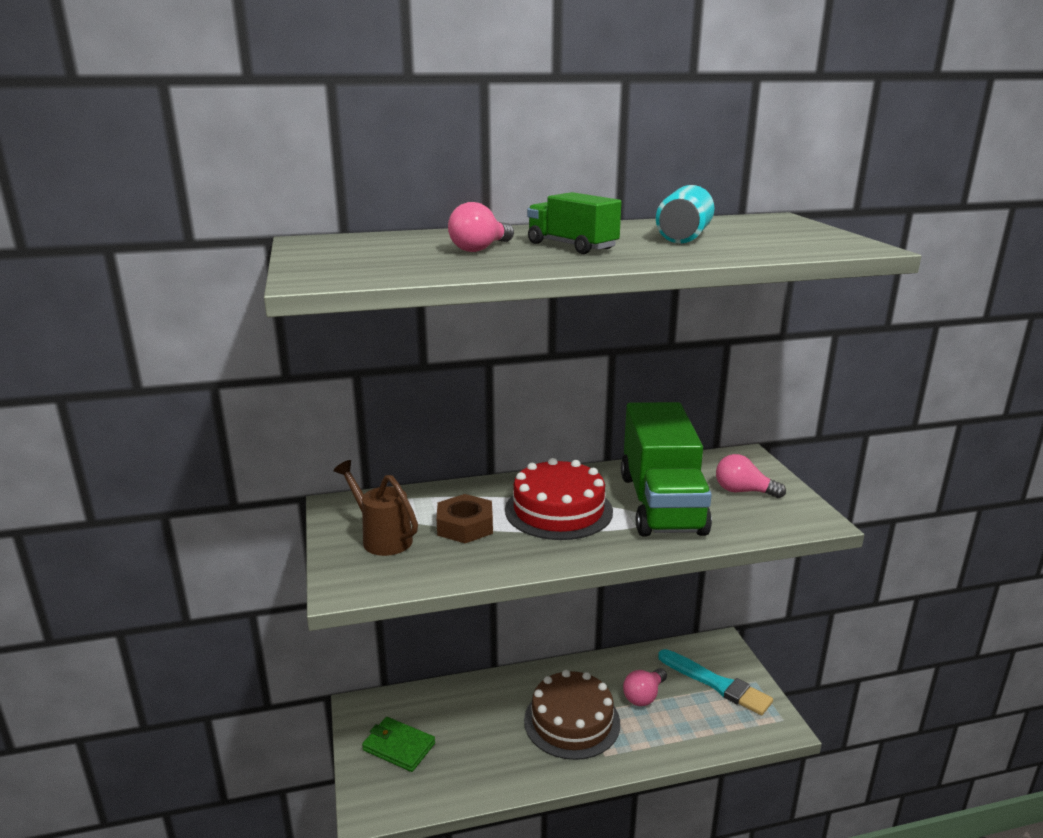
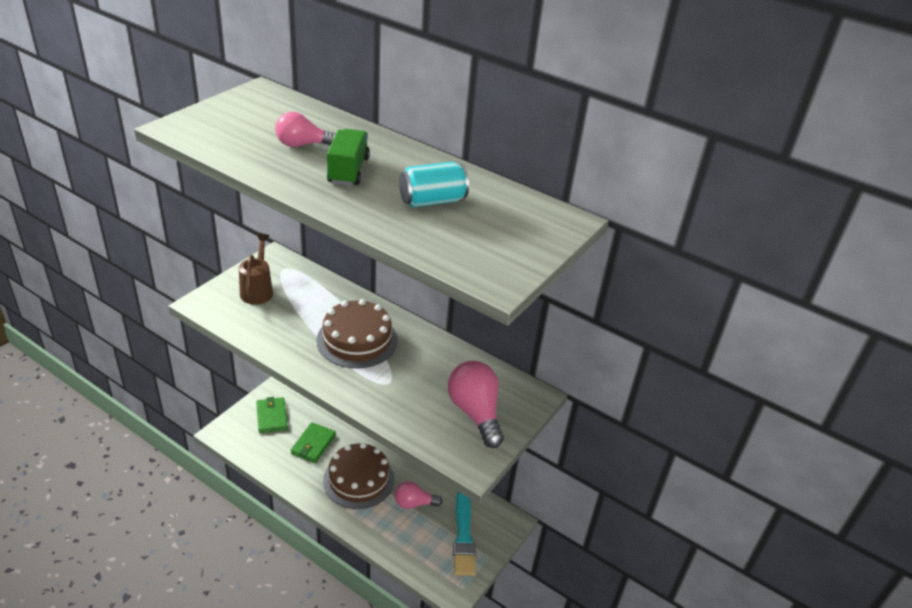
camera: 45 degrees right, 15 degrees up
(465, 526) = (300, 312): brown nut -> none
(482, 732) = (313, 444): none -> green wallet
(558, 510) = (357, 340): red cake -> brown cake
(661, 503) = (414, 380): green truck -> none
(743, 491) = (475, 413): pink light bulb -> pink light bulb, size x1.58

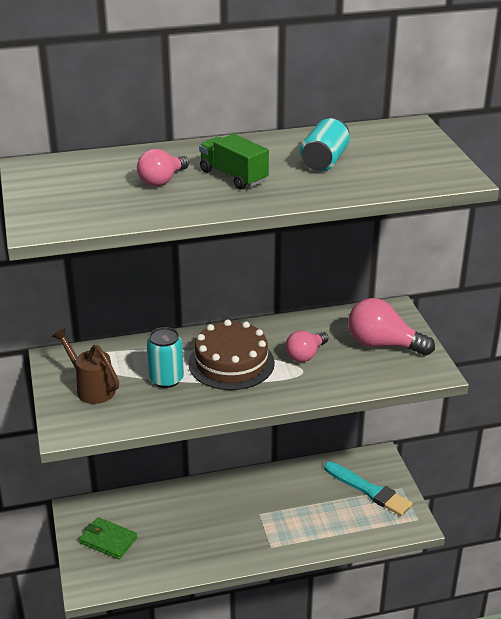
camera: 45 degrees left, 5 degrees down
(303, 318) = (166, 379): none -> turquoise can
(313, 444) = (175, 529): green wallet -> none
(358, 479) = (247, 520): brown cake -> none
(414, 503) = (308, 500): pink light bulb -> pink light bulb (305, 355)

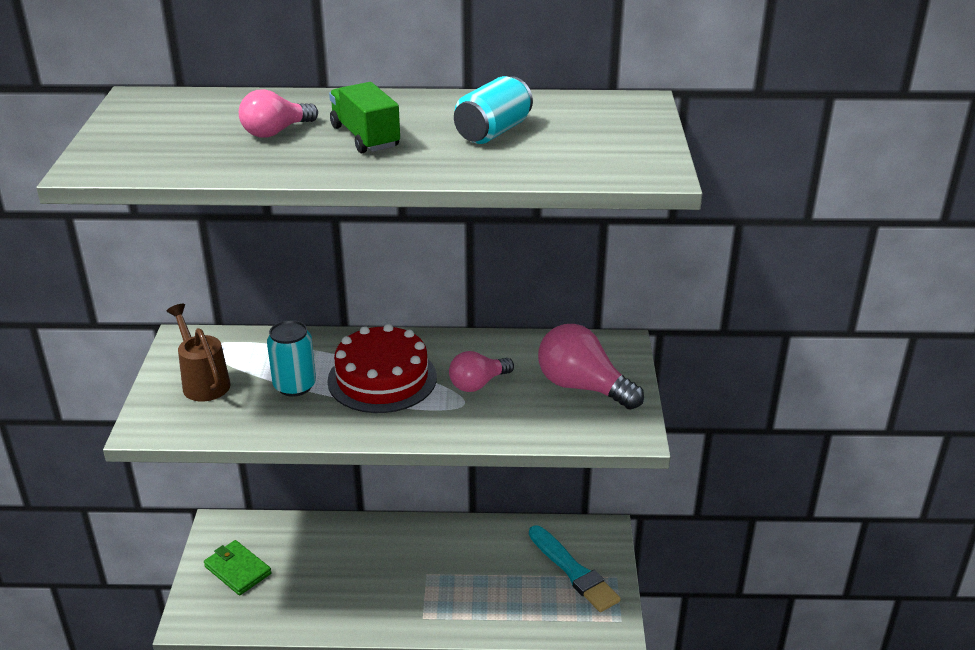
camera: 15 degrees right, 0 degrees up
(231, 363) = (382, 379): brown cake -> red cake

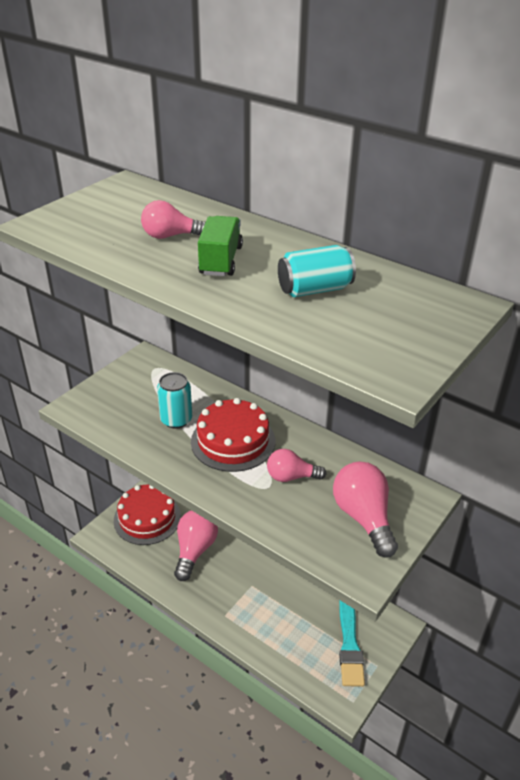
camera: 35 degrees right, 5 degrees up
(203, 382) = (129, 391): brown watering can -> none
(238, 570) = (147, 518): green wallet -> red cake
(329, 573) = (195, 550): none -> pink light bulb

